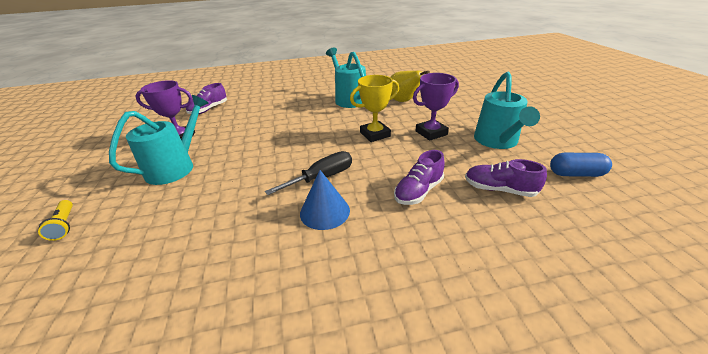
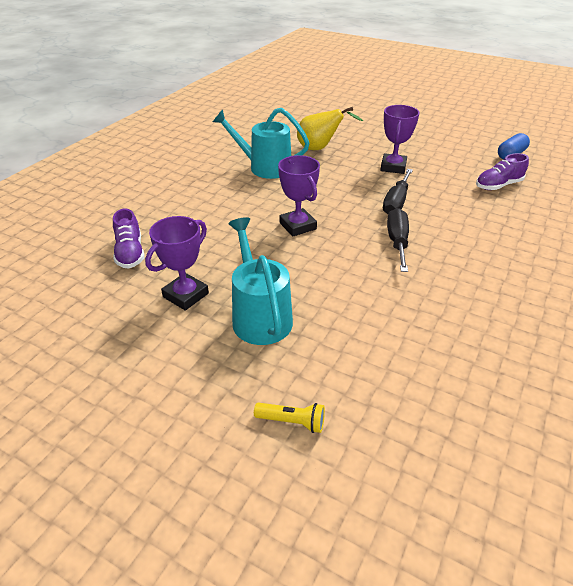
camera: 50 degrees left, 5 degrees up
(293, 136) = (298, 226): none -> purple trophy
(325, 211) = (447, 260): blue cone -> none
(375, 134) = (359, 189): yellow trophy -> none
(379, 155) = (396, 202): none -> black screwdriver
(418, 191) = (466, 212): purple shoe -> none
(497, 141) = (441, 153): turquoise watering can -> none

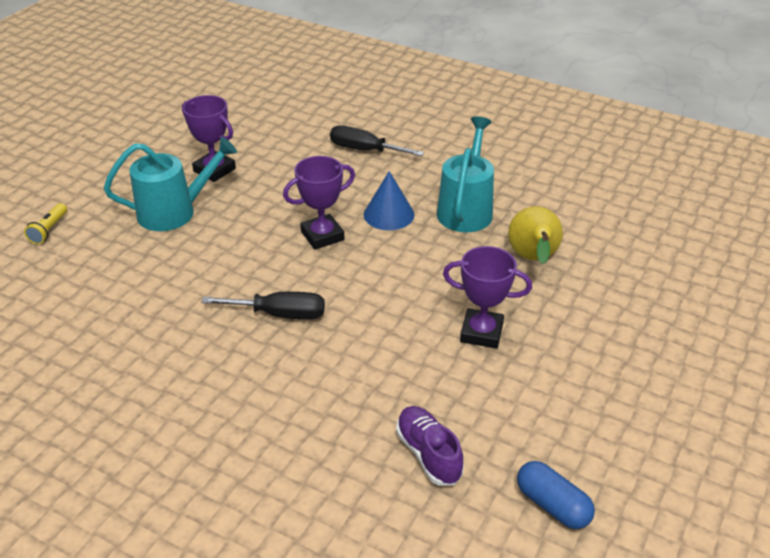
camera: 90 degrees right, 0 degrees up
(130, 253) = (285, 134): purple shoe -> none
(269, 197) = (389, 214): none -> blue cone
(396, 202) = (374, 324): black screwdriver -> black screwdriver (365, 150)

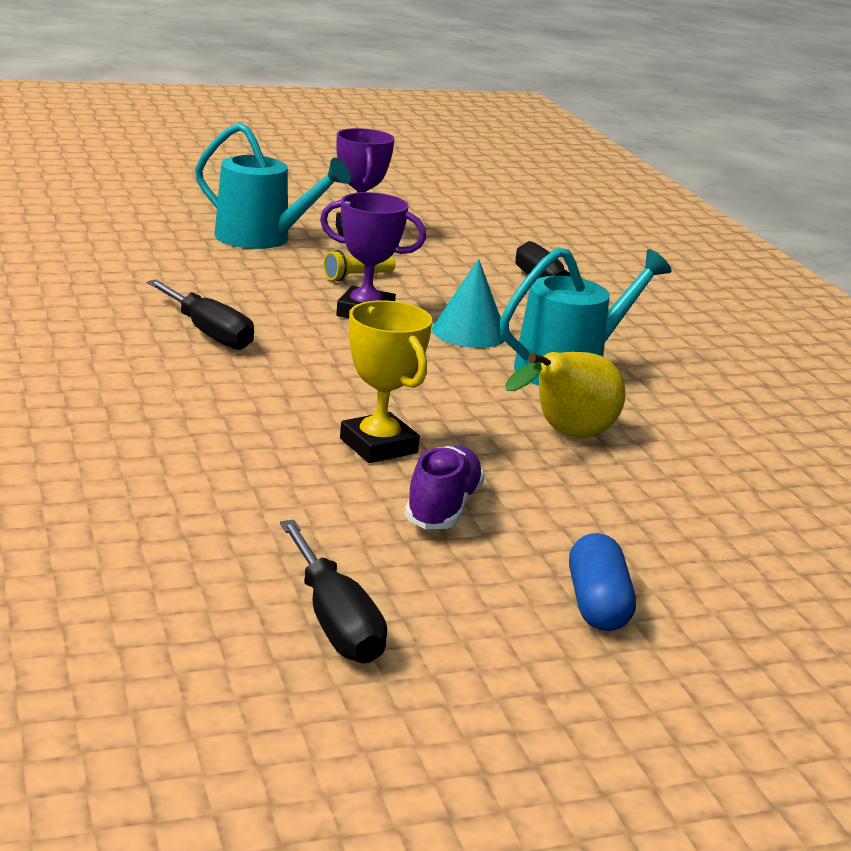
camera: 40 degrees right, 15 degrees down
(49, 230) = (136, 202): yellow flashlight -> yellow flashlight (356, 277)
(389, 214) = (469, 332): blue cone -> turquoise cone
(428, 454) = (133, 479): purple shoe -> purple shoe (443, 508)
(481, 332) = (378, 446): purple trophy -> yellow trophy
(552, 505) = (168, 581): blue capsule -> blue capsule (597, 604)
(640, 462) = (334, 621): none -> black screwdriver

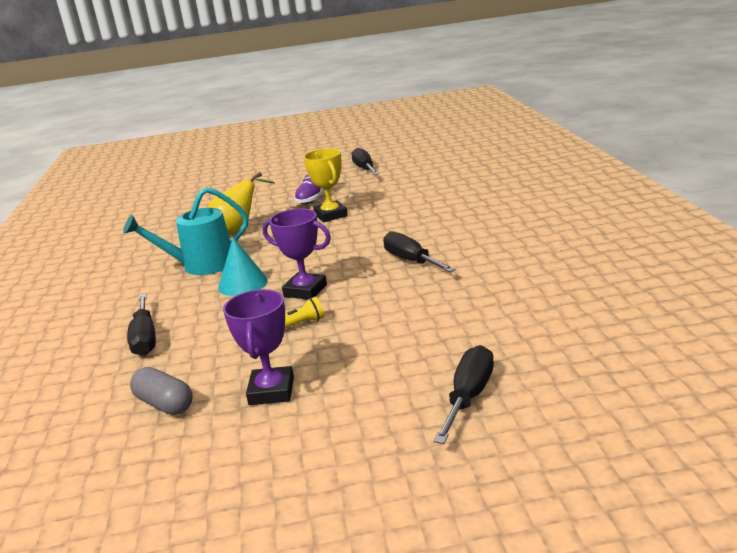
camera: 165 degrees left, 0 degrees up
(165, 212) = (469, 396): none -> black screwdriver
(261, 238) = (370, 365): turquoise watering can -> none
(460, 236) = (165, 404): none -> grey capsule
(597, 604) = (278, 181): blue capsule -> none

